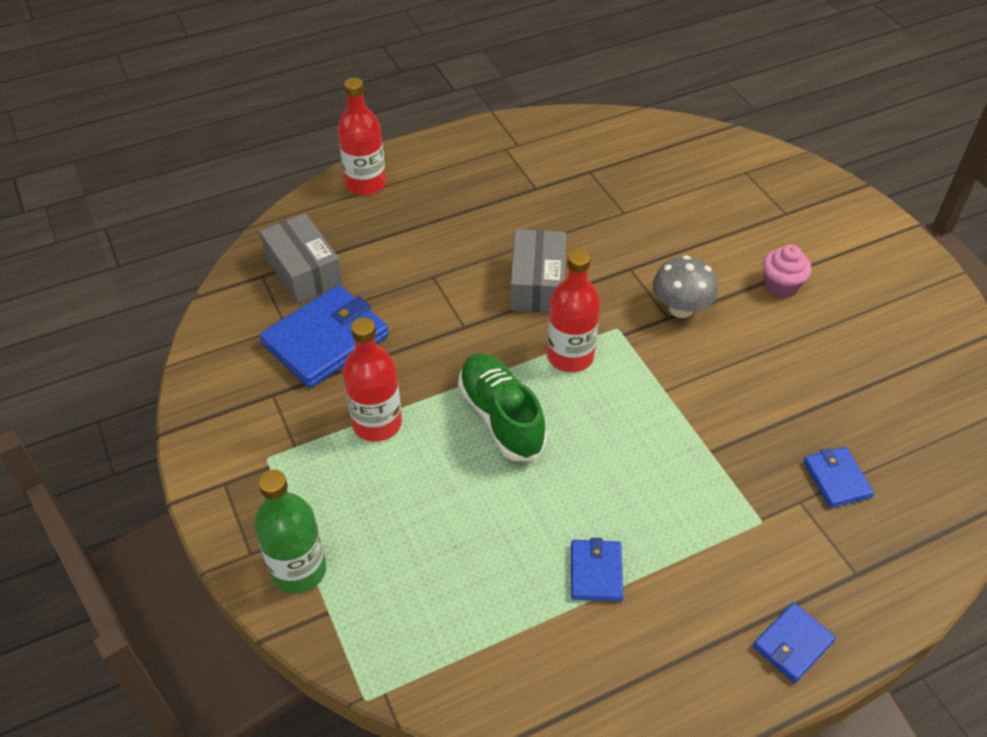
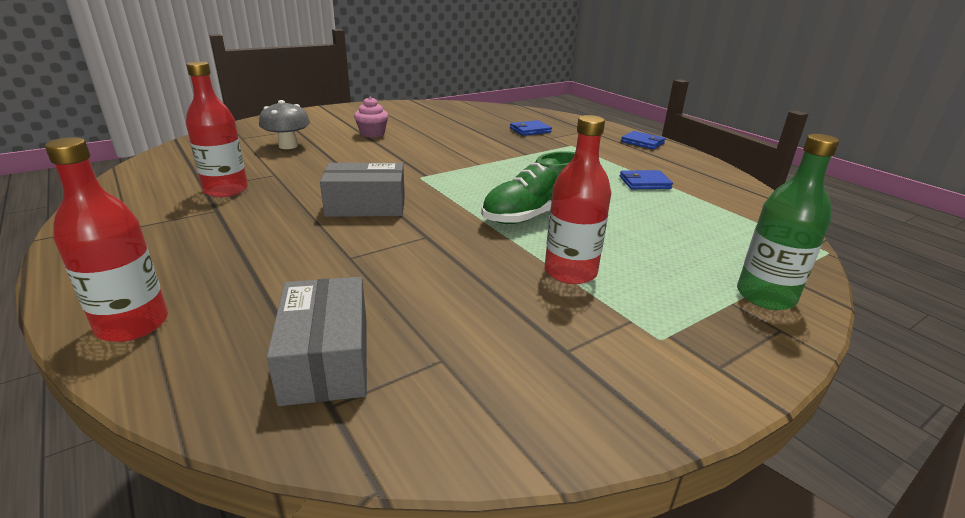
camera: 100 degrees left, 20 degrees down
(304, 271) = (326, 359): grey box -> grey box turned 60 degrees counterclockwise
(326, 340) = (462, 320): blue wallet -> none
(570, 356) = (454, 192): red bottle -> red bottle (226, 190)
(680, 308) = (396, 158): grey mushroom -> grey mushroom (288, 146)

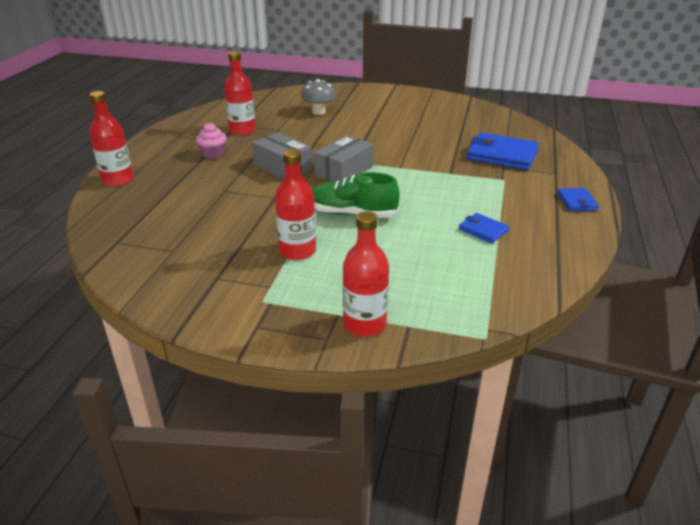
camera: 50 degrees right, 5 degrees up
(326, 359) = (142, 227): grey box -> grey box (344, 171)
(372, 134) = (382, 119): pink cupcake -> pink cupcake (213, 154)
(530, 130) = (502, 155): blue wallet -> blue wallet, size x1.91
(765, 296) = (364, 324): green bottle -> red bottle

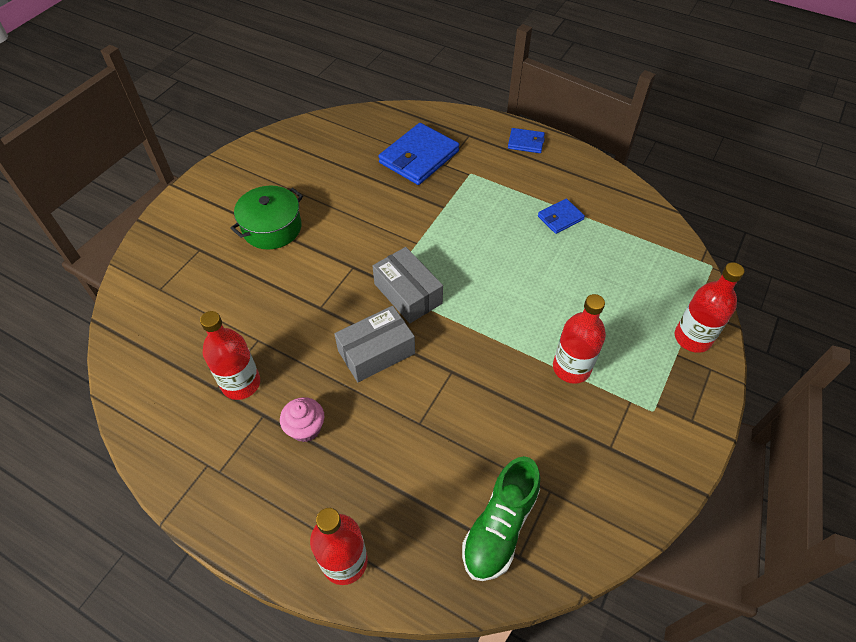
camera: 75 degrees left, 20 degrees up
(318, 112) = (221, 284): grey mushroom -> none
(352, 213) = (506, 307): green shoe -> green shoe (500, 527)
(378, 117) = (272, 228): none -> green pot

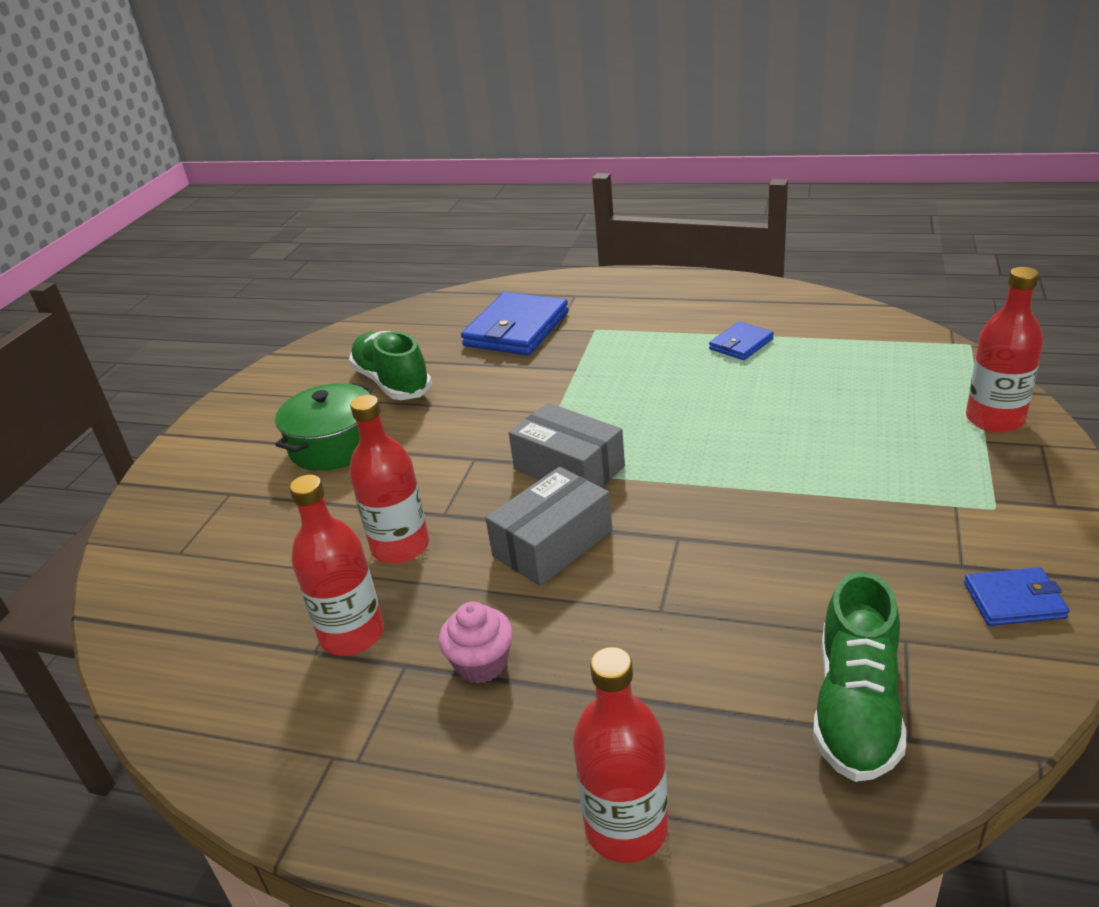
camera: 10 degrees left, 20 degrees down
(323, 183) = (392, 382): none -> green shoe
(526, 142) = (654, 286): blue wallet -> blue wallet (1014, 600)
(571, 368) = (850, 490): red bottle -> red bottle (400, 546)

